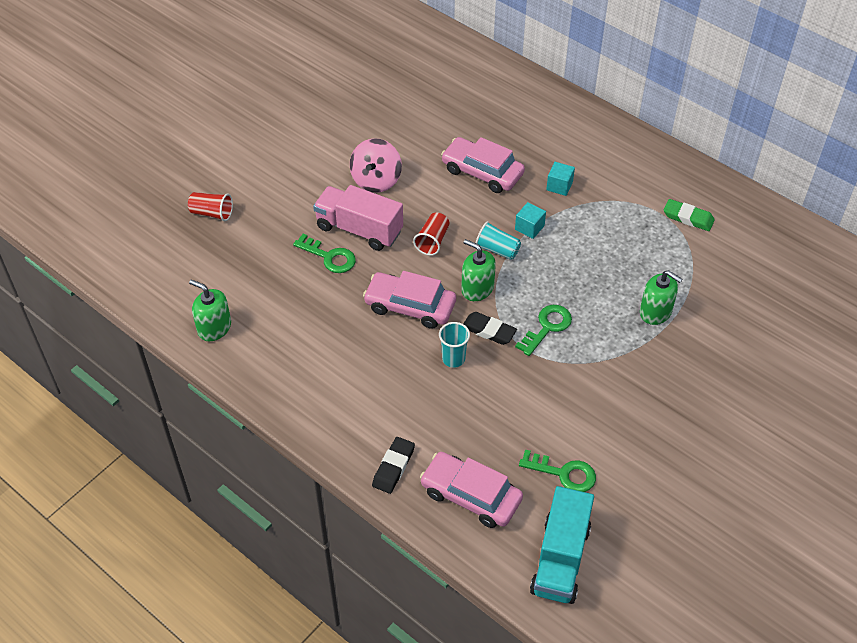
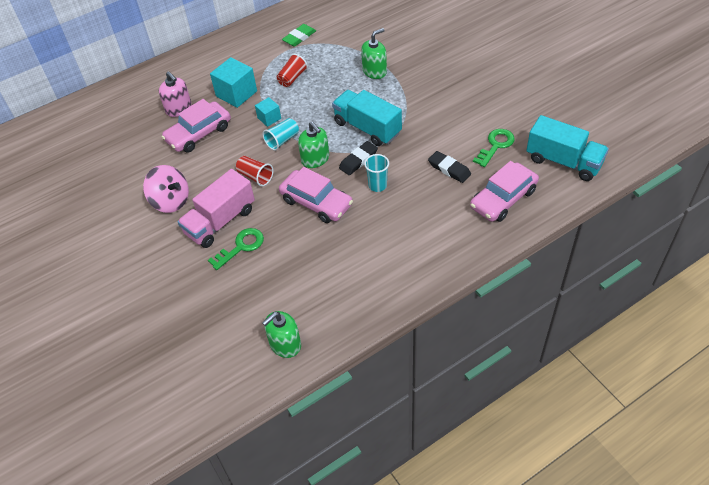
camera: 70 degrees left, 0 degrees up
(212, 213) = (145, 329): red cup -> red cup (292, 78)
(393, 467) = (467, 239): black eraser -> black eraser (449, 169)
(410, 306) = (316, 202): pink car -> pink car turned 90 degrees counterclockwise
(477, 288) = (315, 159): green soap dispenser -> green soap dispenser turned 90 degrees counterclockwise
(515, 143) = (179, 109): none -> pink soap dispenser
(547, 327) = (367, 128): green key -> turquoise truck
(559, 186) = (236, 94): turquoise cube -> turquoise cube, size x1.77

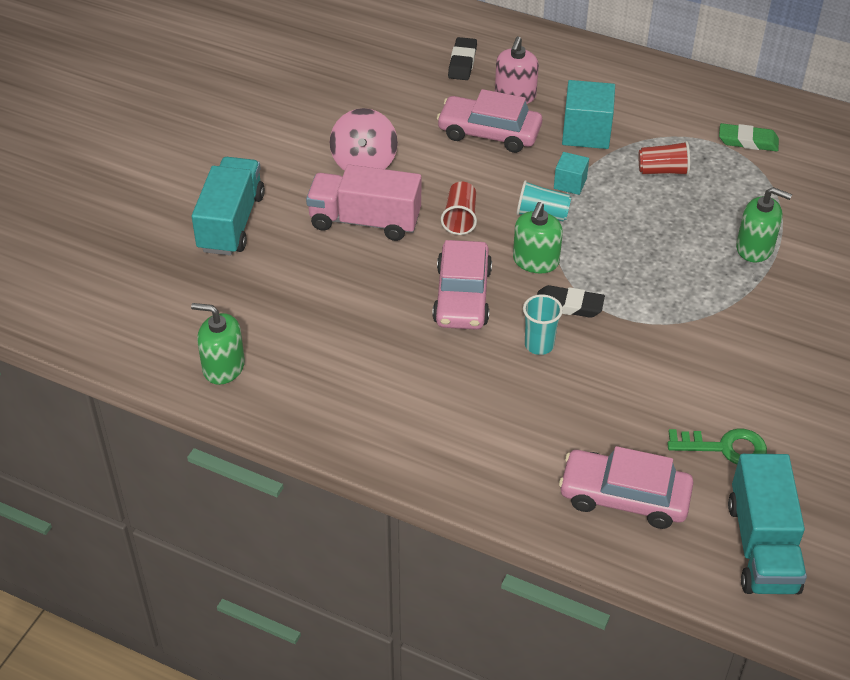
camera: 55 degrees right, 5 degrees down
(241, 247) = (339, 258): green key -> none
(367, 128) = (636, 288): turquoise truck -> turquoise truck (231, 223)
(449, 169) = (632, 411): black eraser -> black eraser (462, 62)

